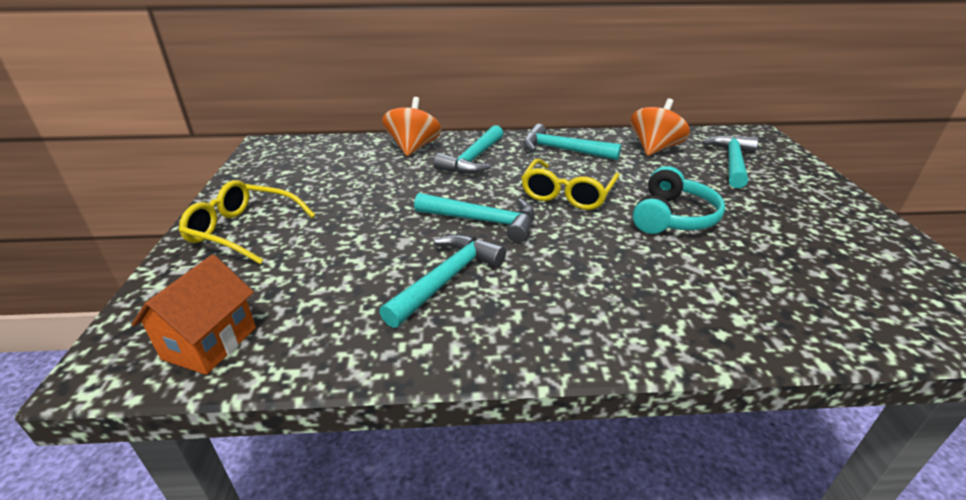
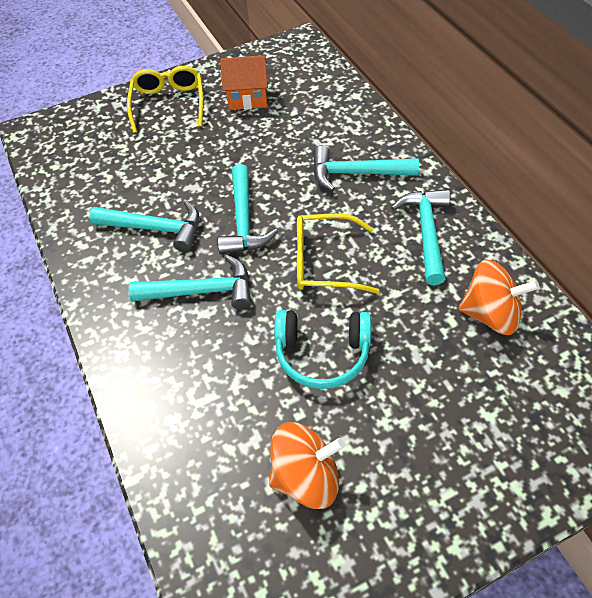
camera: 70 degrees right, 20 degrees up
(210, 343) = (58, 155): orange house -> orange house (247, 98)
(413, 148) = (353, 125): orange spinning top -> orange spinning top (306, 477)
(732, 162) = (504, 400): turquoise hammer -> turquoise hammer (201, 291)

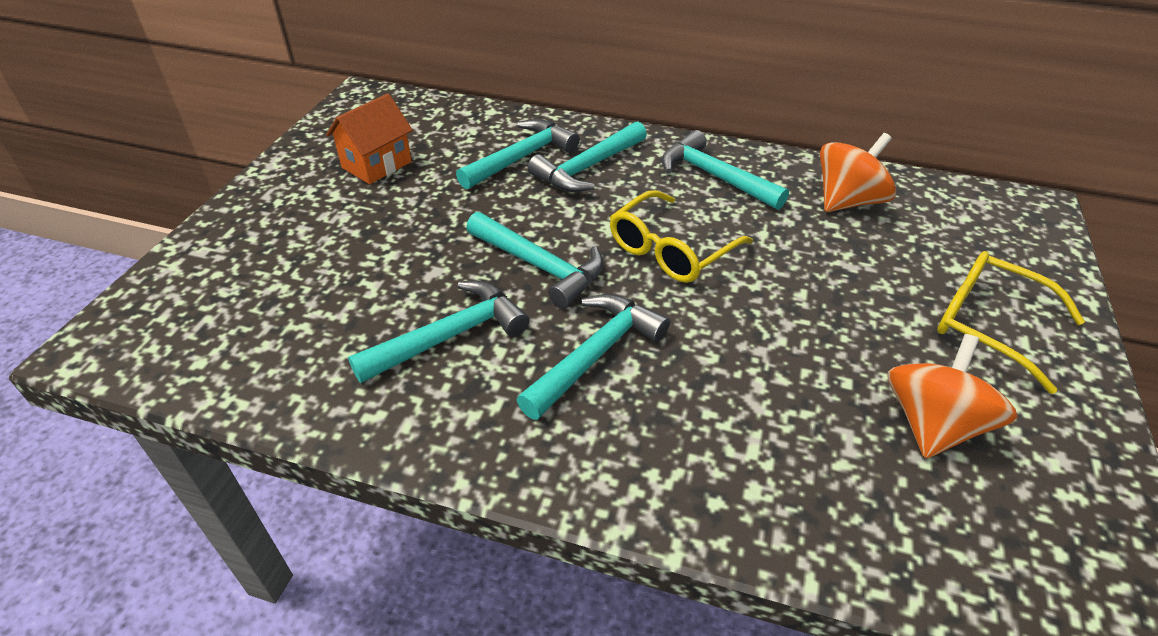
camera: 50 degrees left, 10 degrees down
(168, 103) = (280, 215): yellow glasses -> yellow glasses (988, 324)
(322, 354) = (785, 320): turquoise headphones -> none
(328, 141) = (521, 158): none -> turquoise hammer

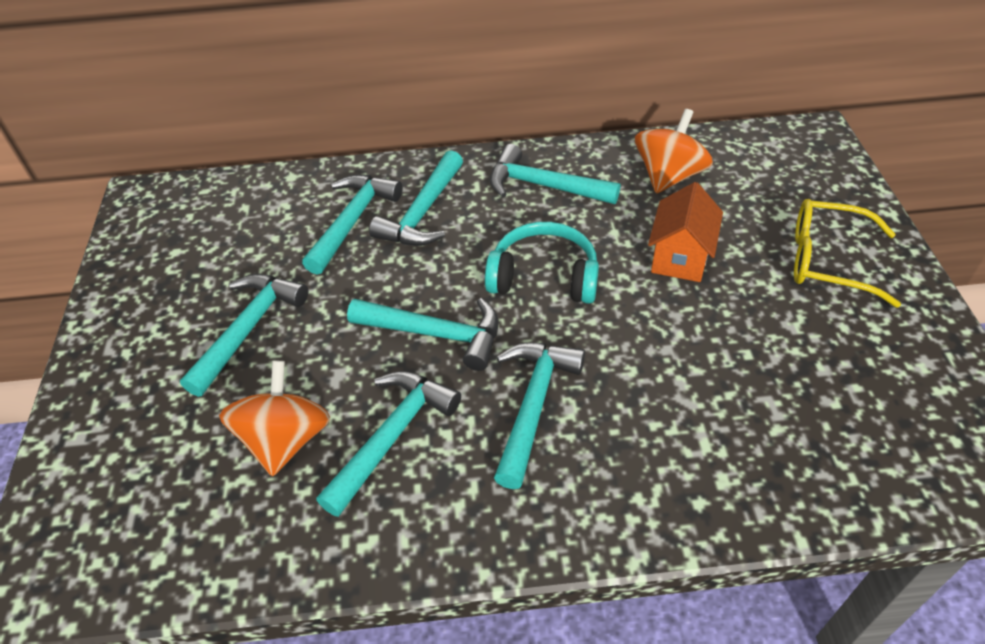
camera: 20 degrees left, 5 degrees up
(377, 165) = (208, 276): orange house -> orange house (680, 257)
(383, 214) = (248, 329): none -> turquoise hammer
(670, 250) = (544, 276): yellow glasses -> turquoise headphones
(932, 424) = (826, 367): orange spinning top -> orange spinning top (285, 439)

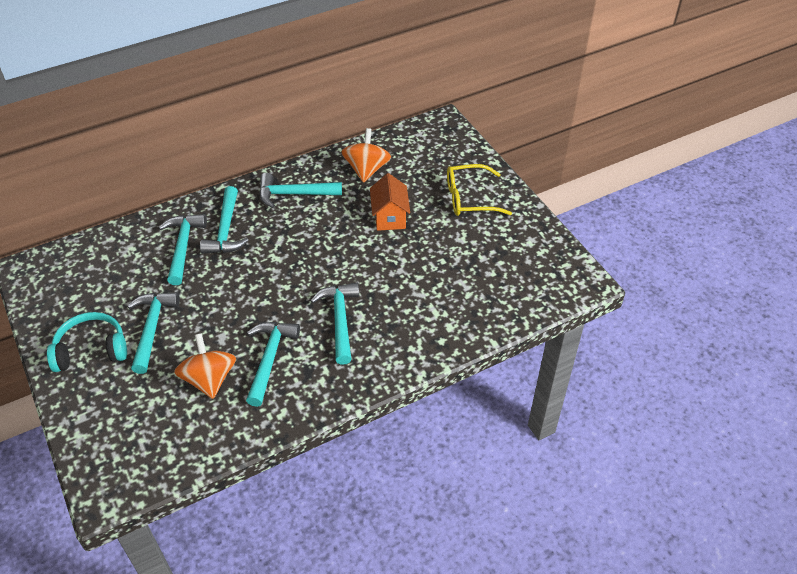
camera: 25 degrees left, 0 degrees up
(435, 334) = (268, 299): turquoise hammer -> none
(544, 276) = (317, 249): turquoise headphones -> turquoise headphones (91, 350)

